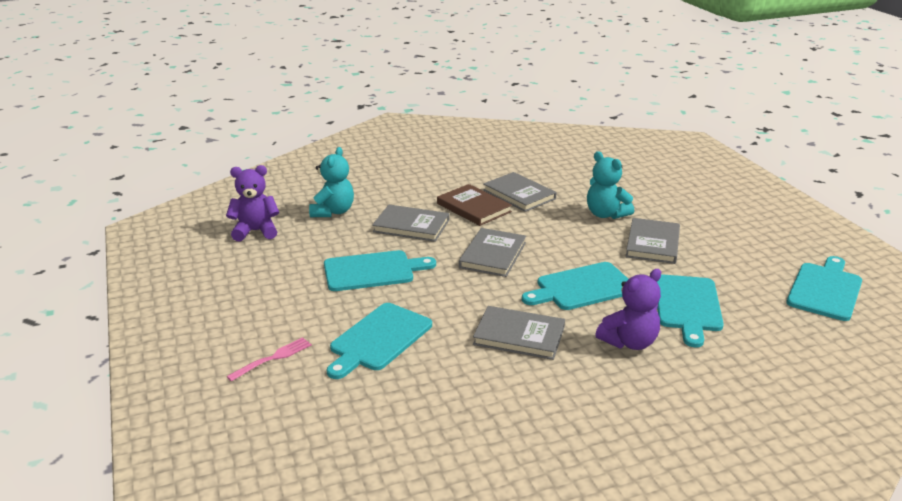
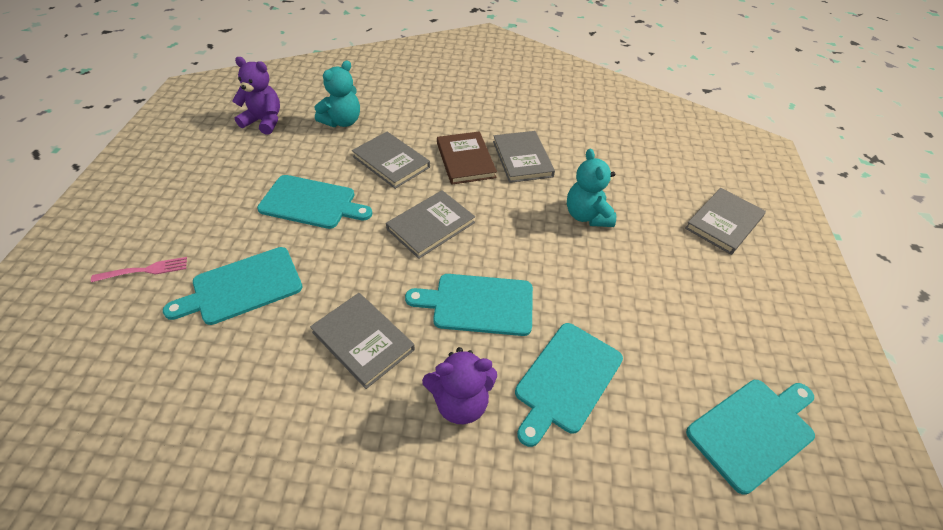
camera: 25 degrees right, 20 degrees up
(652, 243) = (603, 275): grey book -> grey book (723, 223)

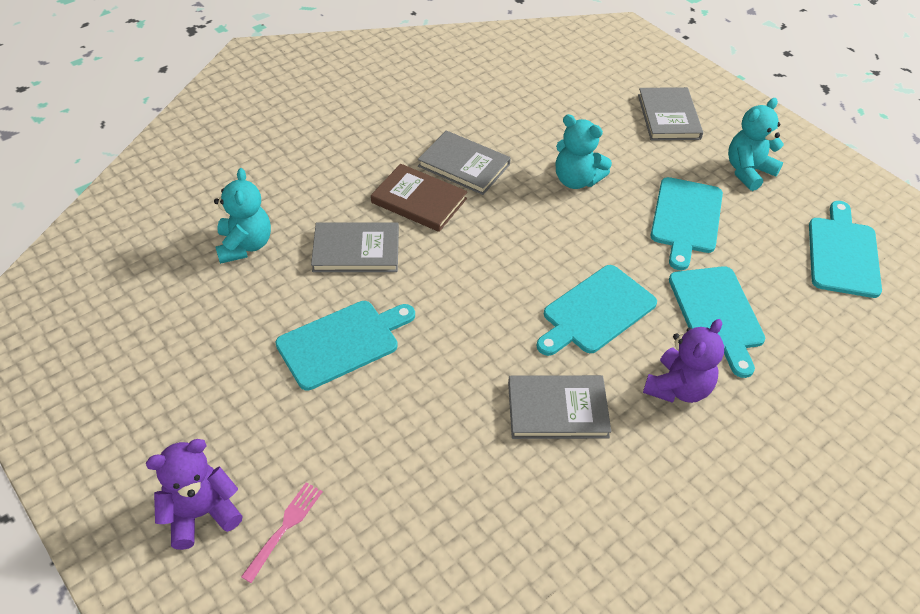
camera: 45 degrees left, 0 degrees up
(242, 287) = (399, 459): turquoise cutting board -> turquoise cutting board (686, 219)
(264, 121) = (158, 305): purple teddy bear -> purple teddy bear (201, 513)
(431, 226) = (475, 280): grey book -> none
(744, 304) = (748, 171): none -> turquoise teddy bear

